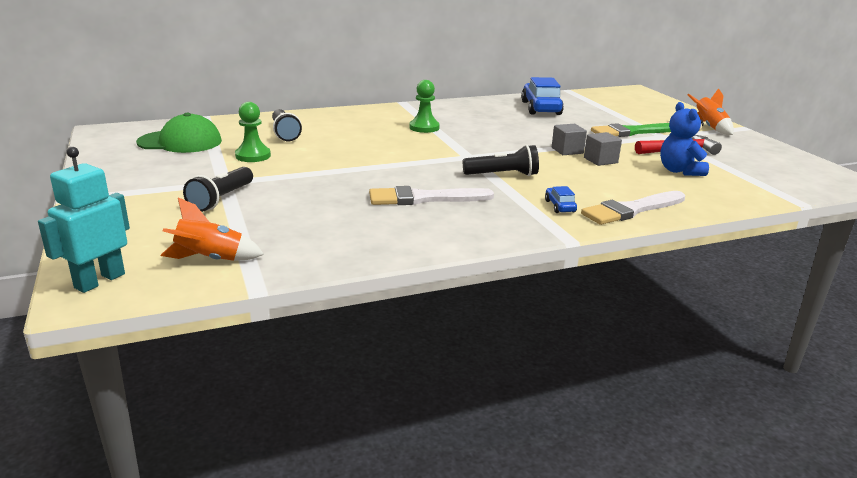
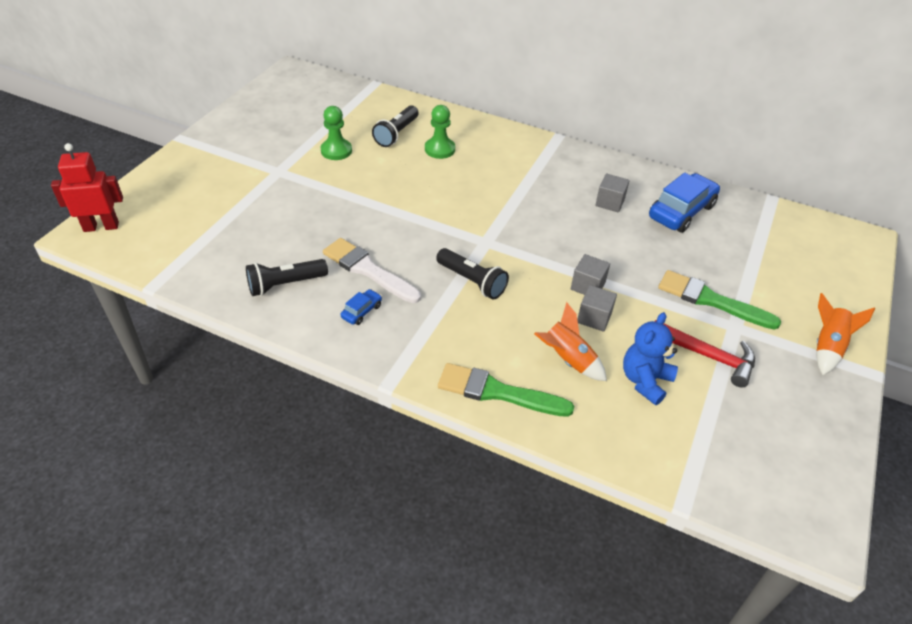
camera: 45 degrees right, 20 degrees up
(99, 281) = (101, 226): turquoise robot -> red robot
(180, 142) = (316, 108): green cap -> none
(210, 259) = (167, 245): orange rocket -> orange rocket (567, 360)
(221, 199) = (251, 189): black flashlight -> black flashlight (285, 285)
(424, 127) = (515, 183): green pawn -> green pawn (439, 149)
(497, 117) = (610, 202): none -> grey cube
(560, 206) = (448, 346): blue car -> blue car (362, 311)
(631, 210) = (497, 392): white brush -> green brush

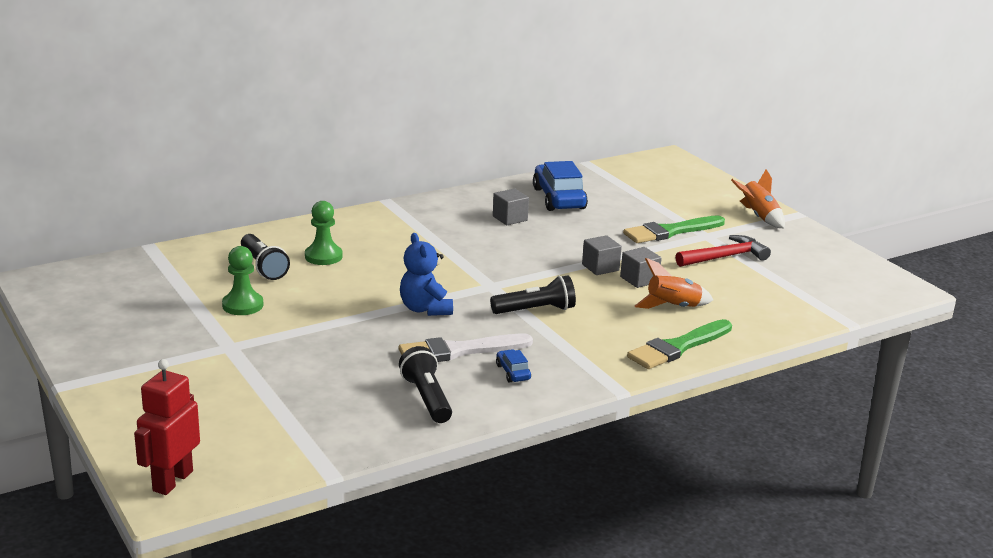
camera: 55 degrees left, 20 degrees down
(285, 285) = (426, 398): black flashlight -> black flashlight turned 150 degrees clockwise
(645, 381) = (725, 288): blue teddy bear -> blue teddy bear (425, 309)

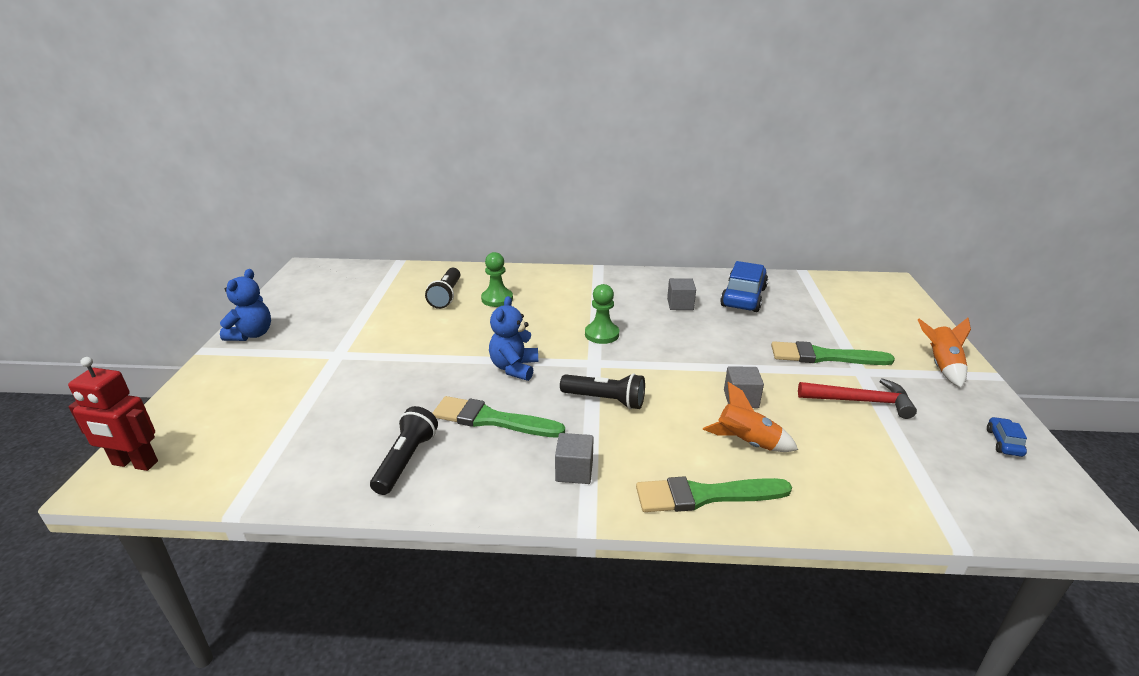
camera: 35 degrees right, 5 degrees up
(95, 357) = (252, 334): none -> blue teddy bear
(172, 481) = (134, 463): red robot -> red robot turned 135 degrees counterclockwise
(242, 305) = (392, 323): green pawn -> green pawn (602, 334)
(459, 351) = (492, 419): white brush -> green brush
(513, 372) = (510, 461): blue car -> blue car (1003, 442)
(600, 267) = (714, 374): grey cube -> grey cube (574, 471)

